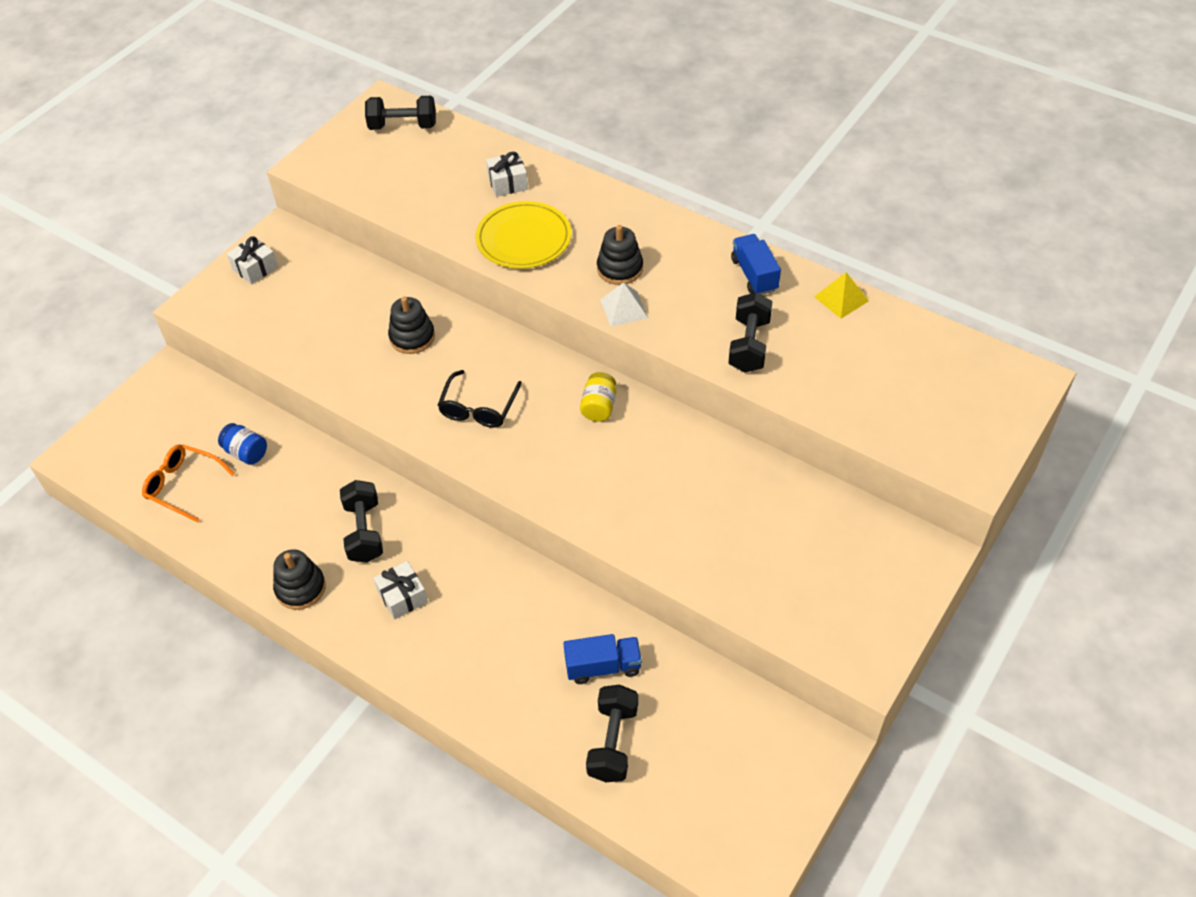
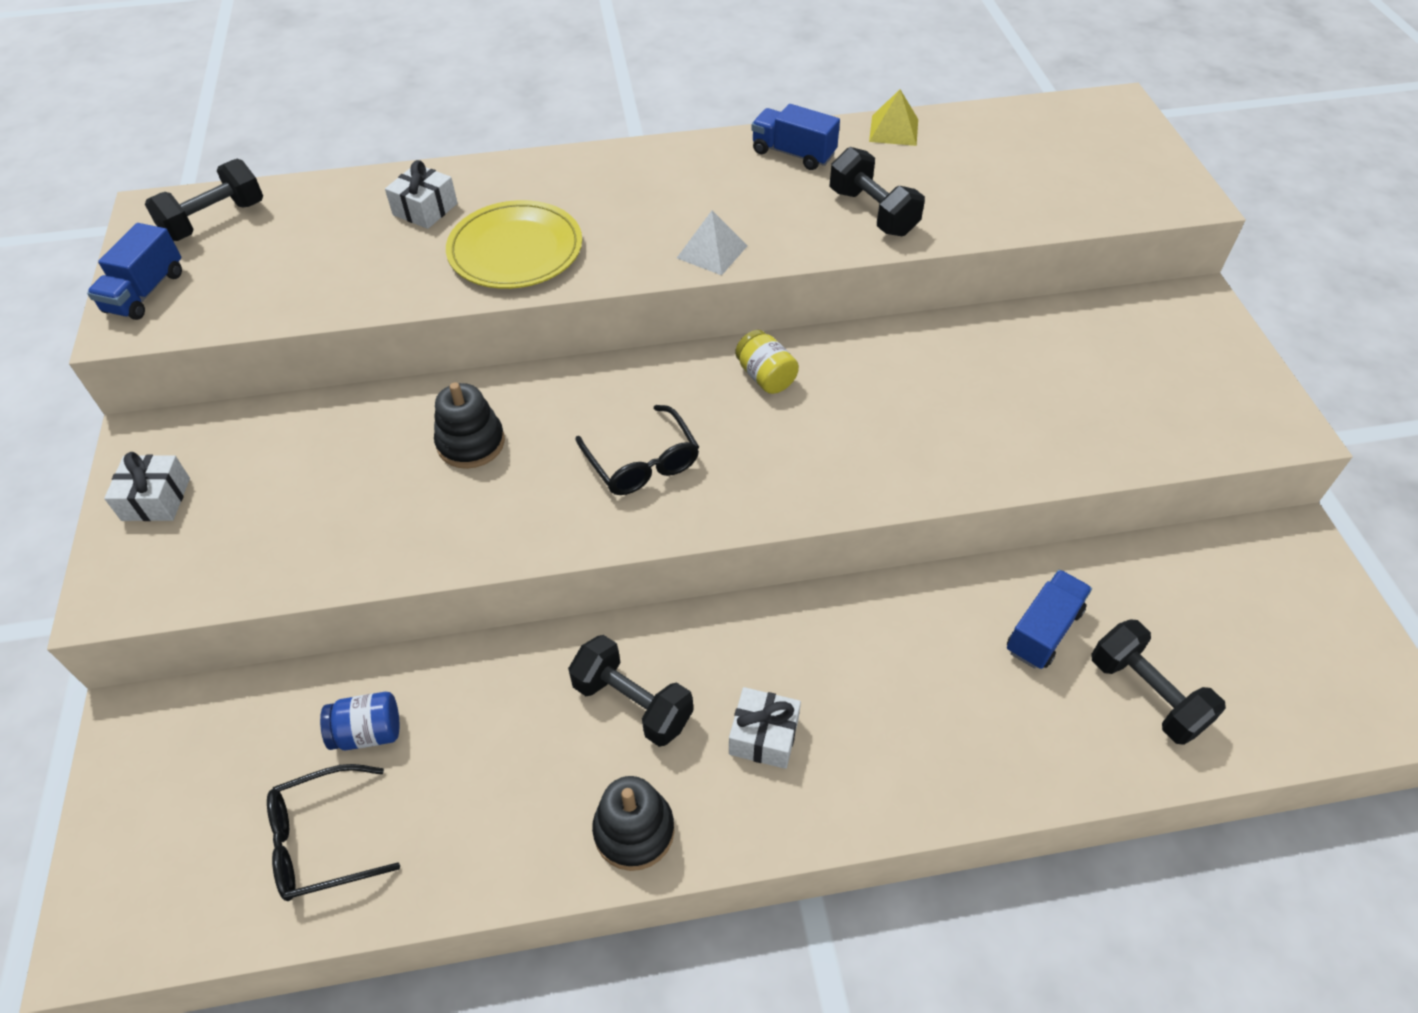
camera: 45 degrees left, 0 degrees up
(184, 486) = (323, 840): orange glasses -> black glasses
(332, 151) = (145, 292): none -> blue truck
(620, 269) = (658, 220): black stacking toy -> none

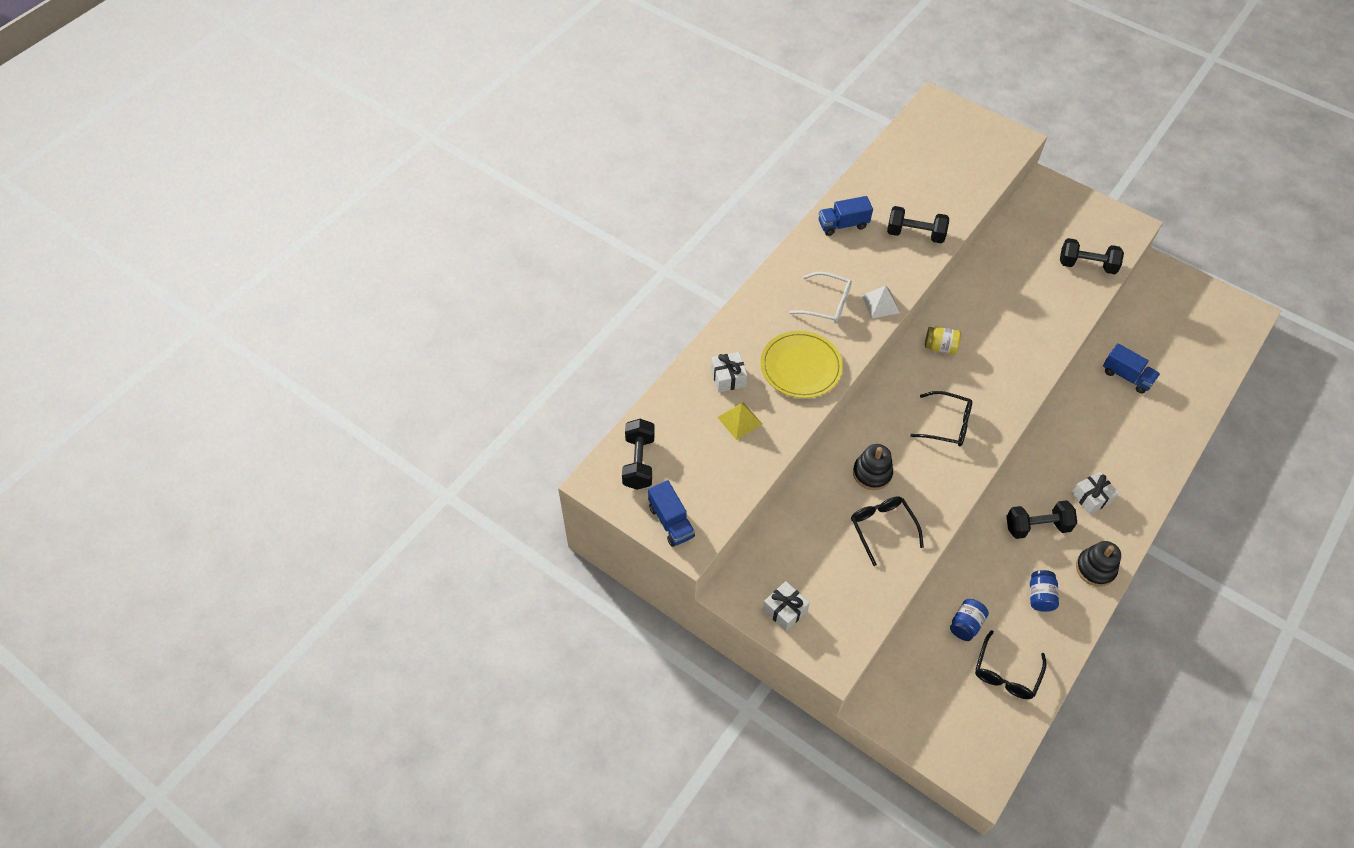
camera: 45 degrees left, 5 degrees up
(387, 508) = (882, 528): none -> black glasses
(507, 791) = (1040, 596): none -> blue jar
(646, 212) = (826, 304): none -> white glasses
(893, 130) = (866, 180): yellow pyramid -> yellow pyramid (739, 420)
(1043, 631) = (1126, 376): blue truck -> blue truck turned 135 degrees clockwise
(1146, 694) = (1180, 373): black dumbbell -> black dumbbell (1086, 265)

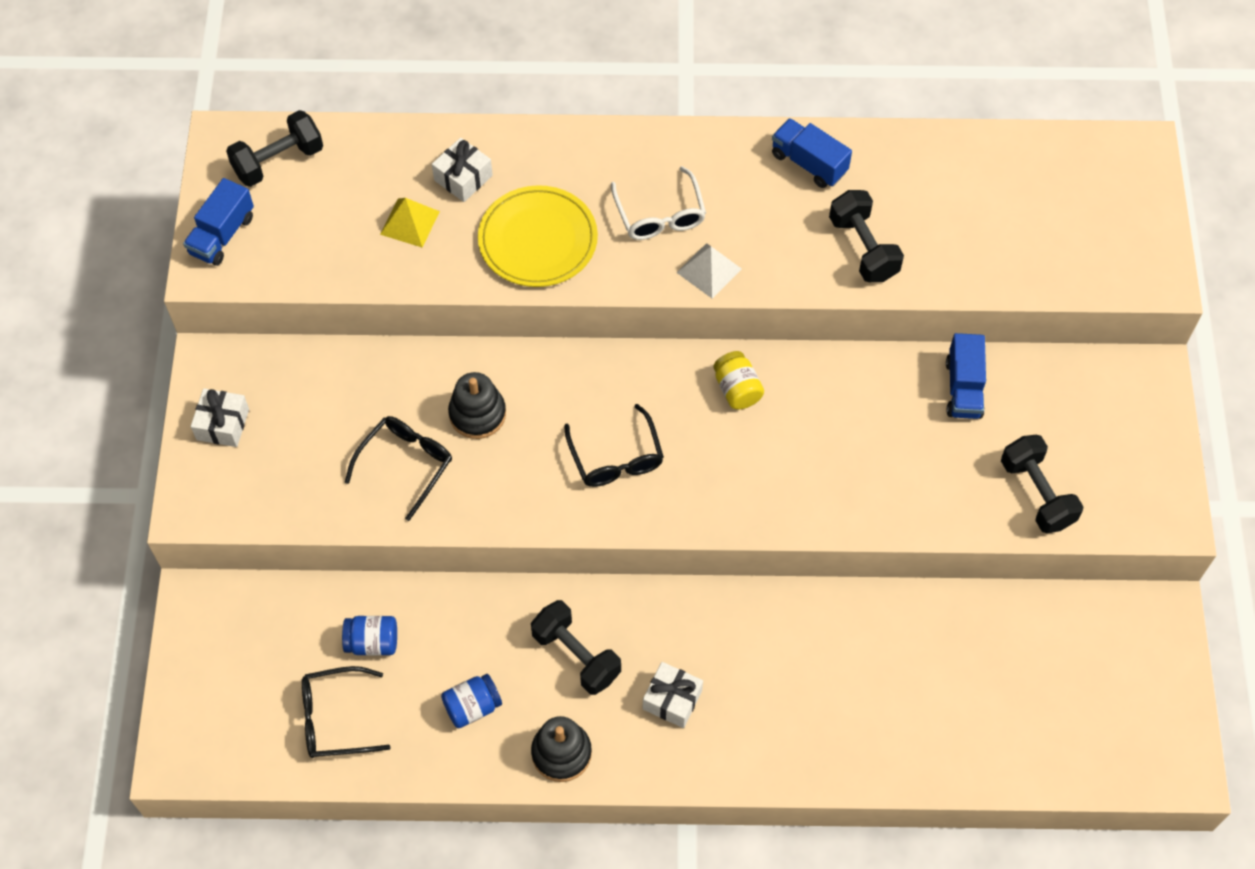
camera: 55 degrees right, 5 degrees up
(1126, 376) = (917, 654): blue truck -> blue truck (963, 388)

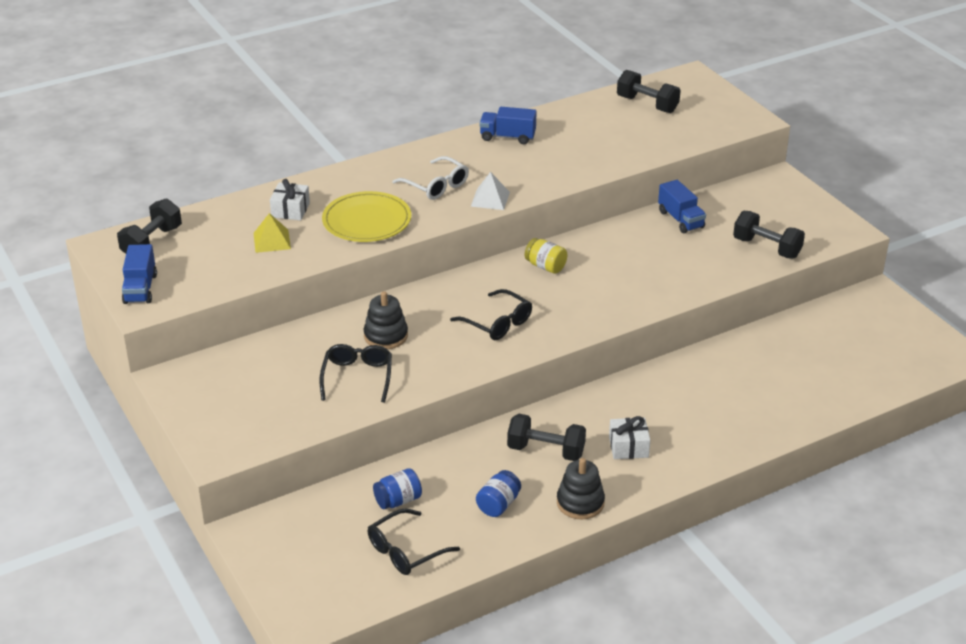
camera: 30 degrees left, 25 degrees down
(223, 424) = (205, 405): white gift -> none
(863, 248) = (575, 160): black dumbbell -> black dumbbell (647, 104)

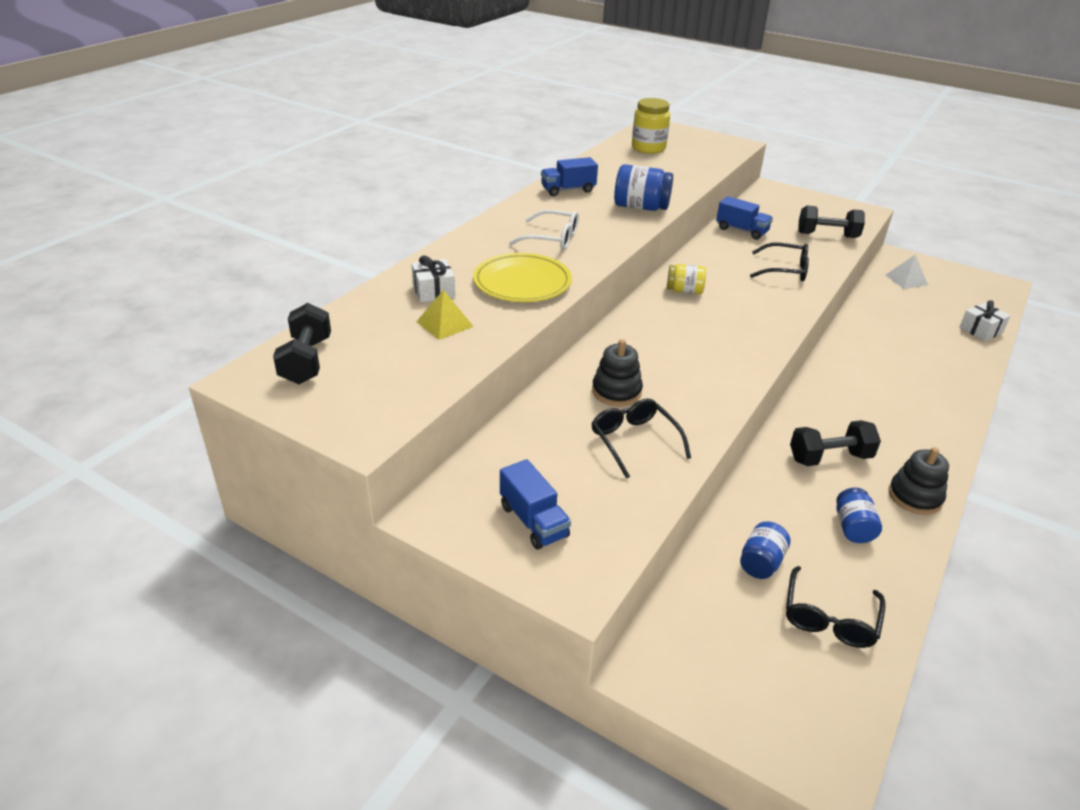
camera: 30 degrees left, 0 degrees up
(140, 289) = (339, 415): blue truck -> blue truck (533, 521)
(490, 199) = (613, 238): white pyramid -> white pyramid (906, 280)
(497, 323) = (702, 349): black glasses -> black glasses (784, 270)
(555, 173) = (641, 207): none -> blue jar
(628, 447) = (887, 429): white gift -> white gift (981, 330)
(647, 104) = (648, 148): black dumbbell -> yellow jar

